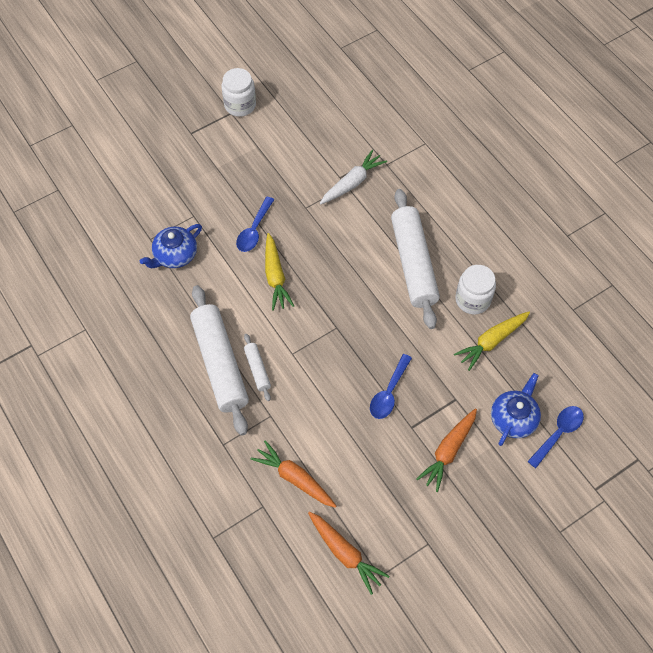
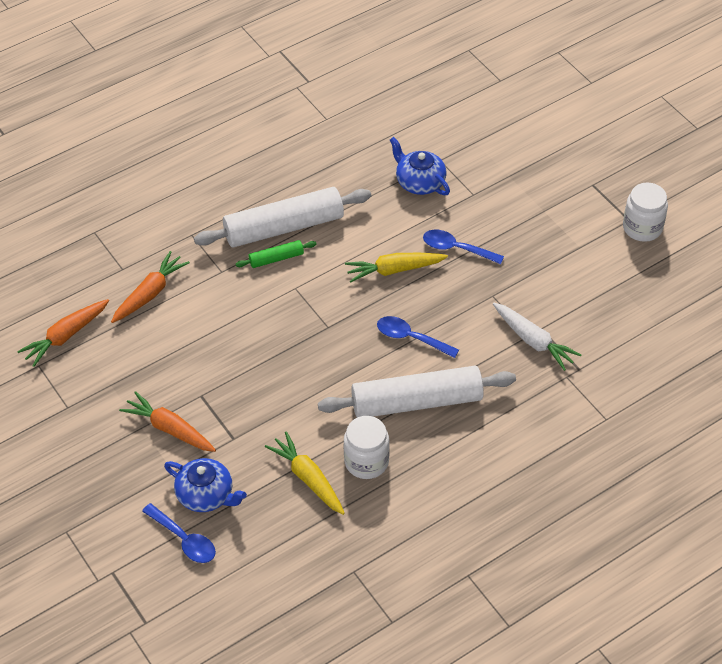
camera: 90 degrees right, 10 degrees down
(257, 369) = (276, 258): white rolling pin -> green rolling pin
(389, 393) = (244, 375): blue spoon -> blue spoon (411, 338)

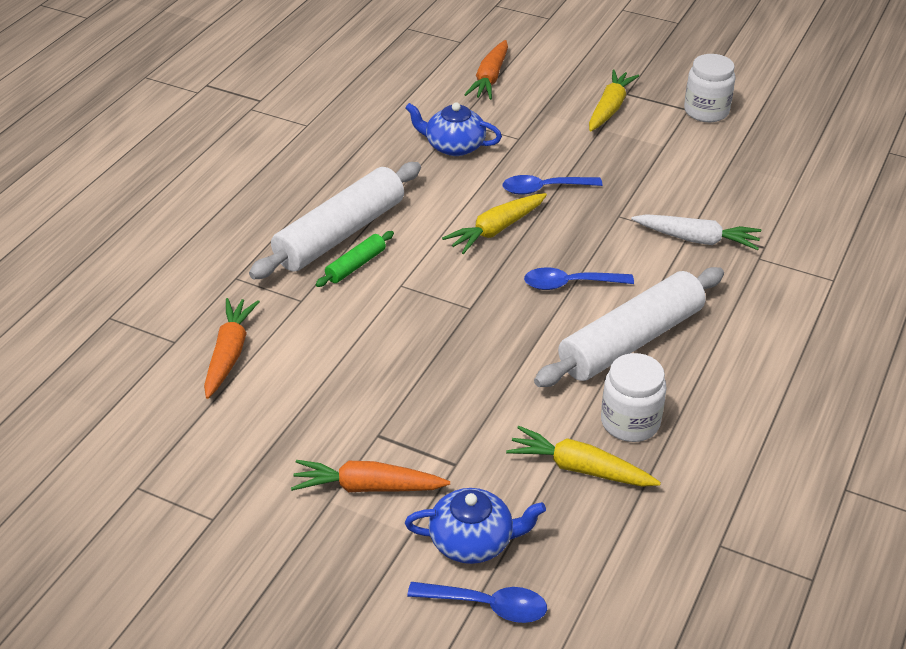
camera: 30 degrees left, 10 degrees down
(66, 336) = (152, 440): orange carrot -> orange carrot (490, 78)
(566, 194) = (609, 108): none -> yellow carrot

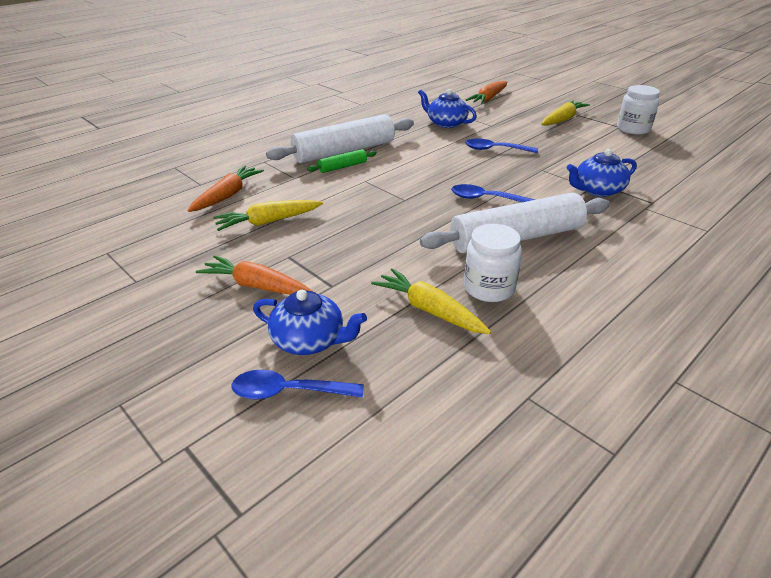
camera: 20 degrees right, 5 degrees down
(487, 606) = (288, 392): blue spoon -> blue spoon turned 150 degrees clockwise
(496, 230) = (449, 164): yellow carrot -> yellow carrot (268, 222)
(696, 239) = (597, 190): white carrot -> blue teapot

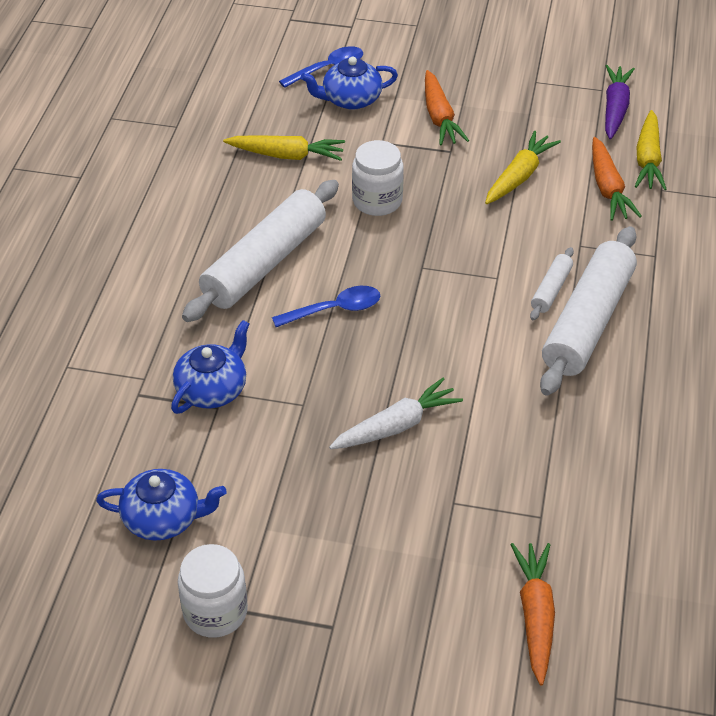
camera: 145 degrees right, 10 degrees up
(127, 236) = (615, 108): none -> purple carrot
(257, 286) = (439, 117): orange carrot -> orange carrot turned 90 degrees clockwise
(343, 167) = (551, 289): green rolling pin -> white rolling pin
(446, 123) = (527, 471): blue teapot -> blue teapot (163, 518)
(489, 288) = (253, 195): white jar -> white jar (377, 201)
(495, 149) = (396, 426): blue spoon -> white carrot
(562, 120) = (350, 587): yellow carrot -> yellow carrot (648, 159)

